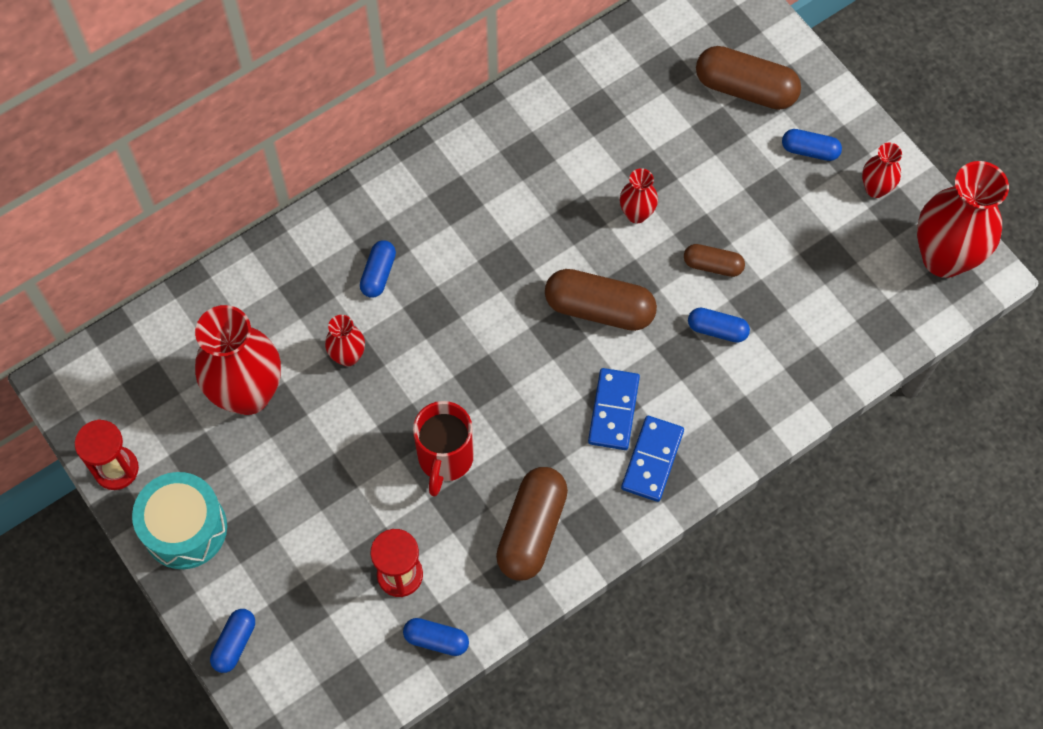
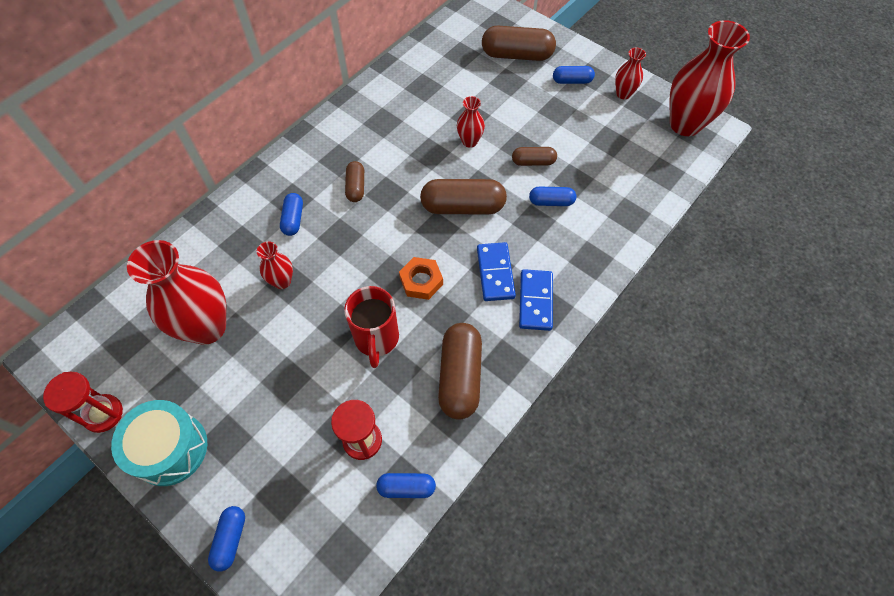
camera: 15 degrees left, 5 degrees down
(468, 246) = (356, 187): none -> brown capsule
(518, 398) = (421, 281): none -> orange nut

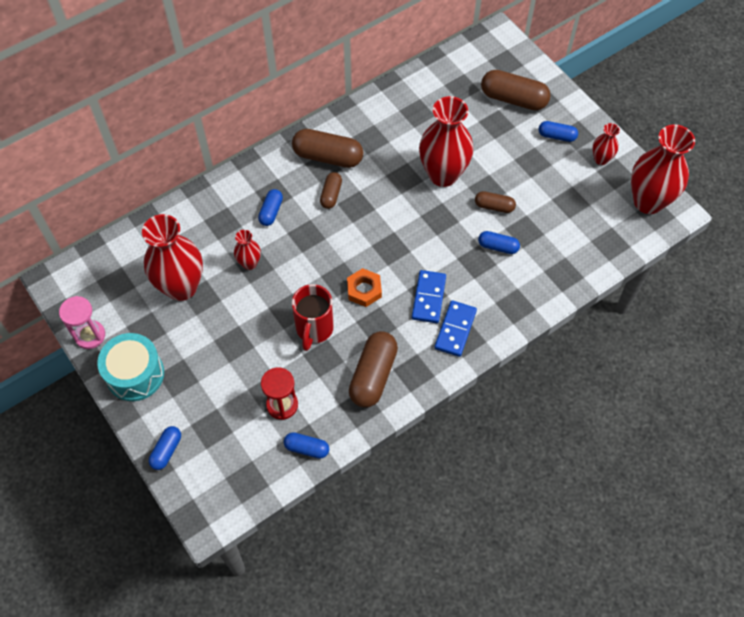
camera: 15 degrees right, 0 degrees up
(103, 414) = (90, 335): red hourglass -> pink hourglass
(463, 206) = (418, 233): brown capsule -> brown capsule (328, 157)
(469, 141) = (443, 174): red vase -> red vase, size x2.08

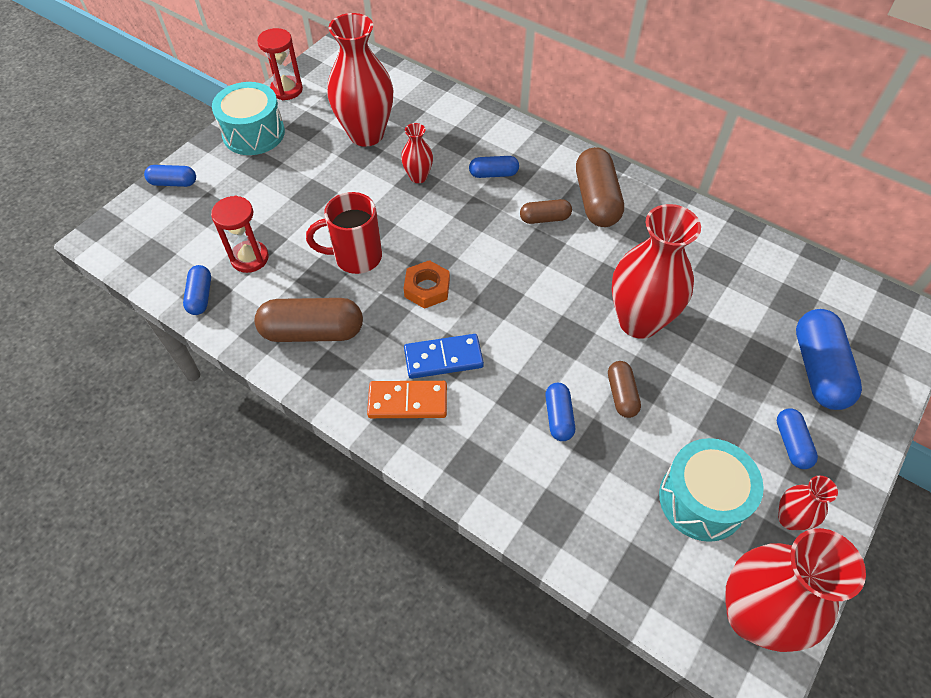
camera: 70 degrees right, 5 degrees down
(90, 335) = (287, 90): pink hourglass -> red hourglass
(455, 329) = (407, 402): blue domino -> orange domino
(513, 99) = (818, 369): brown capsule -> blue capsule
(576, 195) = (702, 499): none -> turquoise drum

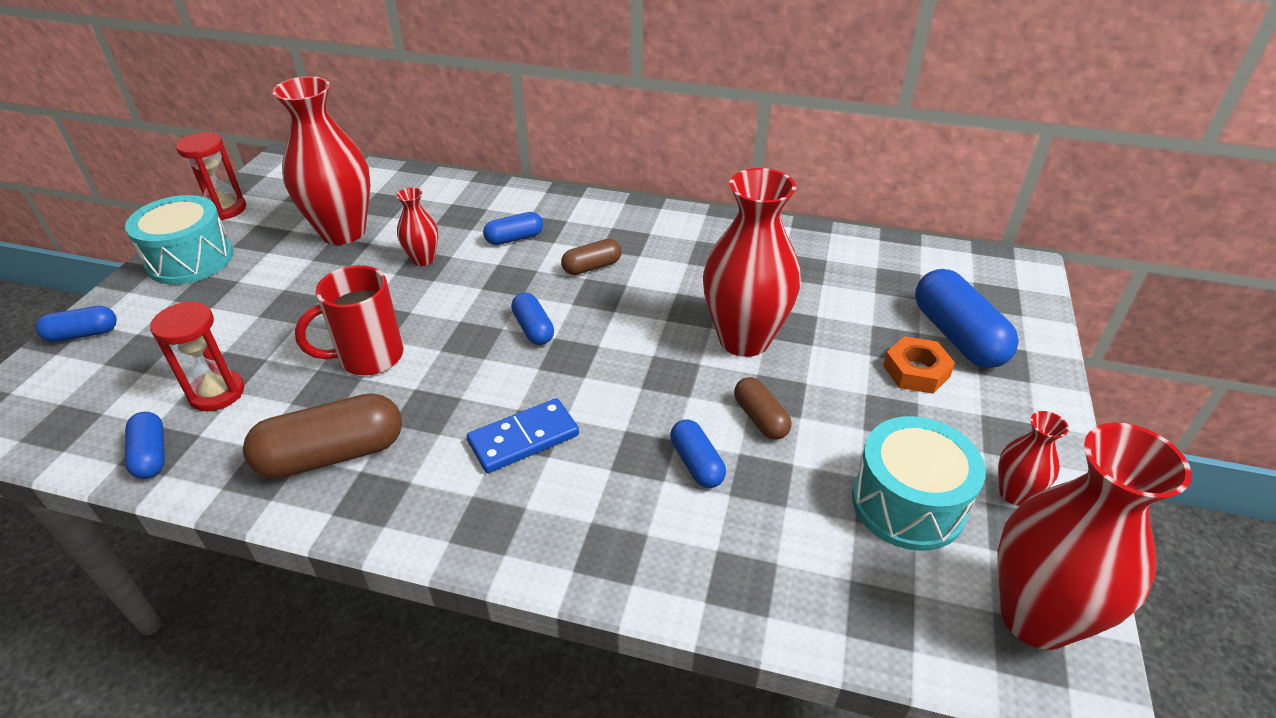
camera: 20 degrees left, 15 degrees down
(407, 402) = (493, 501): orange domino -> none
(427, 288) = (474, 368): orange nut -> orange nut (916, 371)
(596, 200) = (643, 237): brown capsule -> none
(791, 443) = (972, 415): blue capsule -> blue capsule (533, 329)

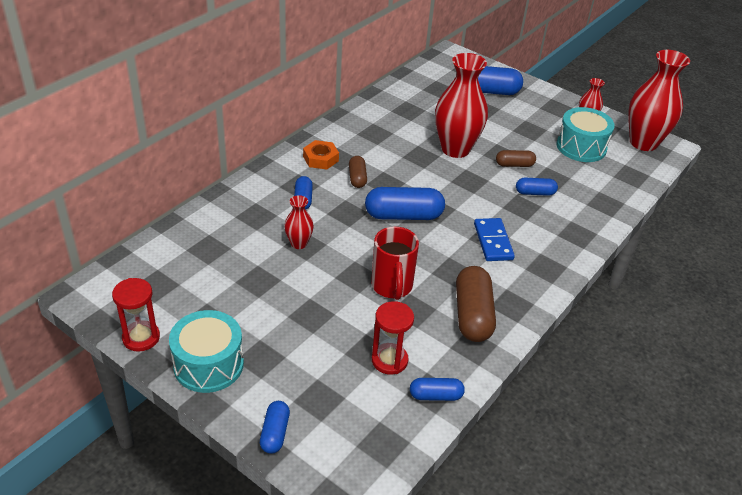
camera: 70 degrees left, 0 degrees up
(343, 232) = (233, 275): red vase -> none
(533, 329) = (403, 215): blue capsule -> blue capsule, size x1.81
(916, 371) = (505, 111): orange nut -> orange nut (320, 159)

